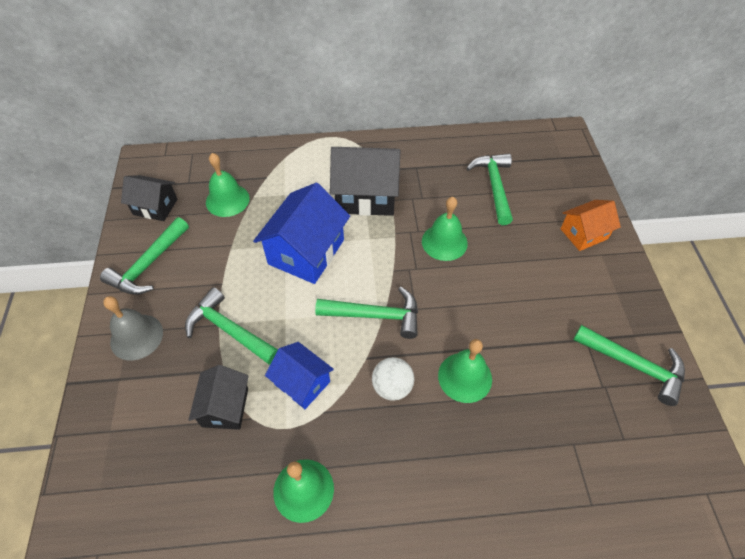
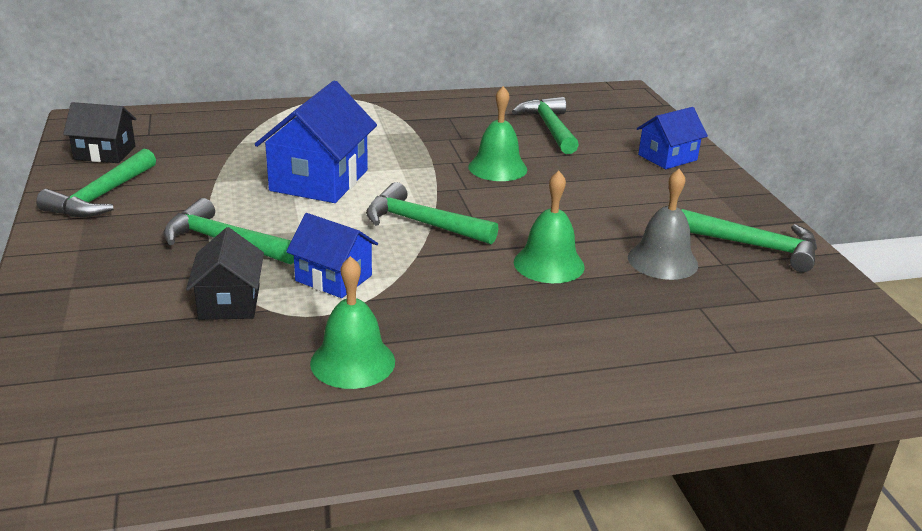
camera: 10 degrees left, 25 degrees down
(136, 337) = (92, 252): grey bell -> grey bell (662, 261)
(227, 200) = (205, 145): green bell -> none
(366, 196) = (389, 138): black house -> none
(375, 315) = (421, 223): green hammer -> green hammer turned 150 degrees counterclockwise
(392, 387) = (456, 276): white ball -> none
(583, 234) = (667, 157): orange house -> blue house

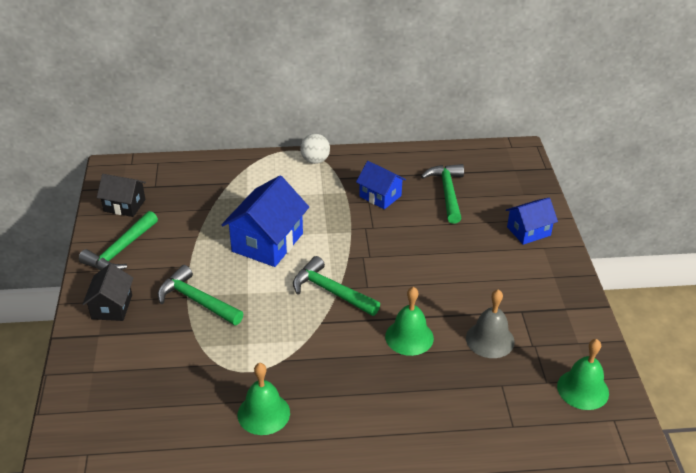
camera: 10 degrees right, 10 degrees up
(229, 302) = (194, 356): black house -> black house (111, 307)
(333, 278) = (263, 339): blue house -> blue house (380, 196)
(367, 106) = (315, 160): none -> white ball
(497, 168) = (397, 236): green bell -> green bell (583, 389)
(756, 247) = (562, 330): green hammer -> none

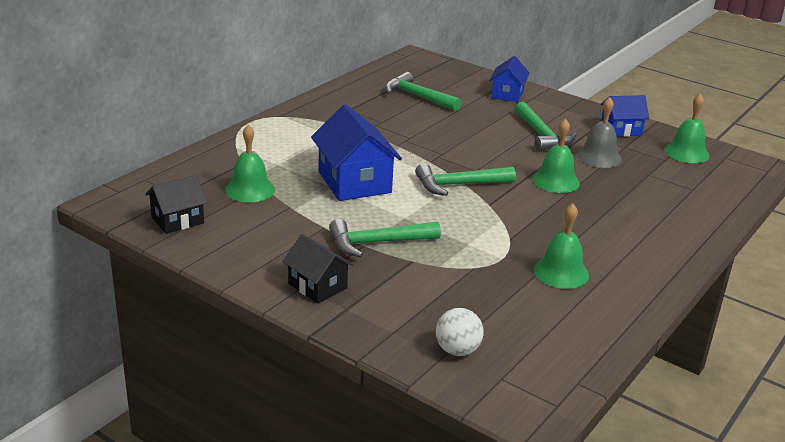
camera: 50 degrees left, 10 degrees down
(120, 251) = (243, 249): green hammer -> green hammer (542, 135)
(198, 207) = (250, 189): none -> green bell
(315, 160) = (284, 119): white ball -> white ball (457, 350)
(380, 196) = (377, 118): blue house -> blue house (621, 129)

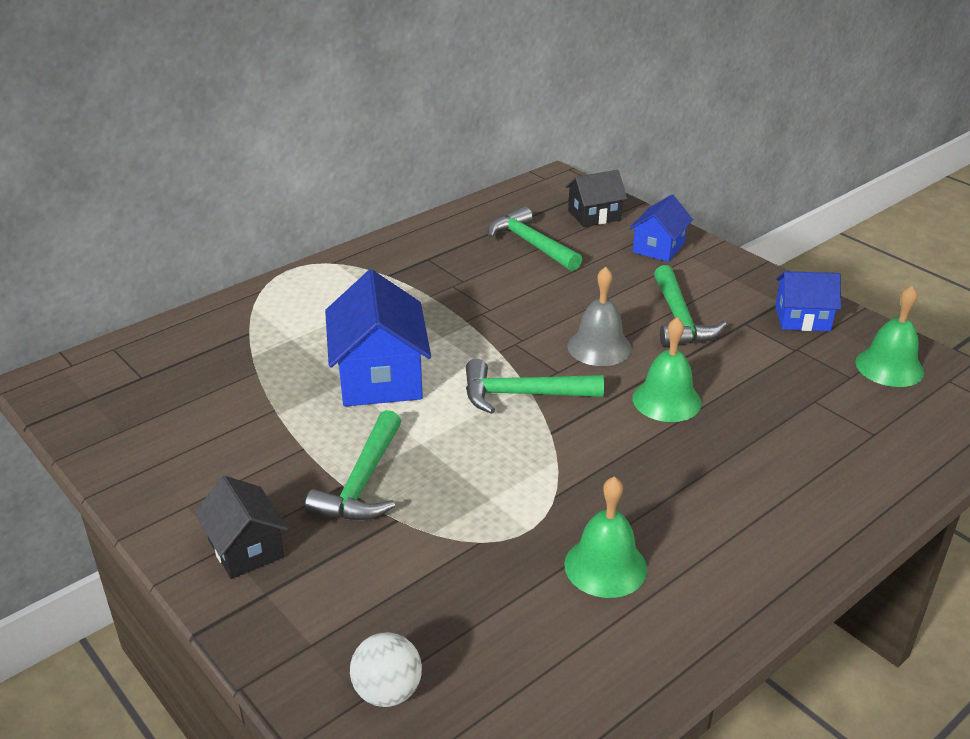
camera: 15 degrees right, 5 degrees up
(177, 220) = (120, 418): black house -> black house (594, 215)
(250, 189) = (236, 377): green bell -> none
(377, 243) = (362, 483): green hammer -> green hammer turned 75 degrees counterclockwise
(599, 157) = (749, 363): grey bell -> grey bell (599, 347)

